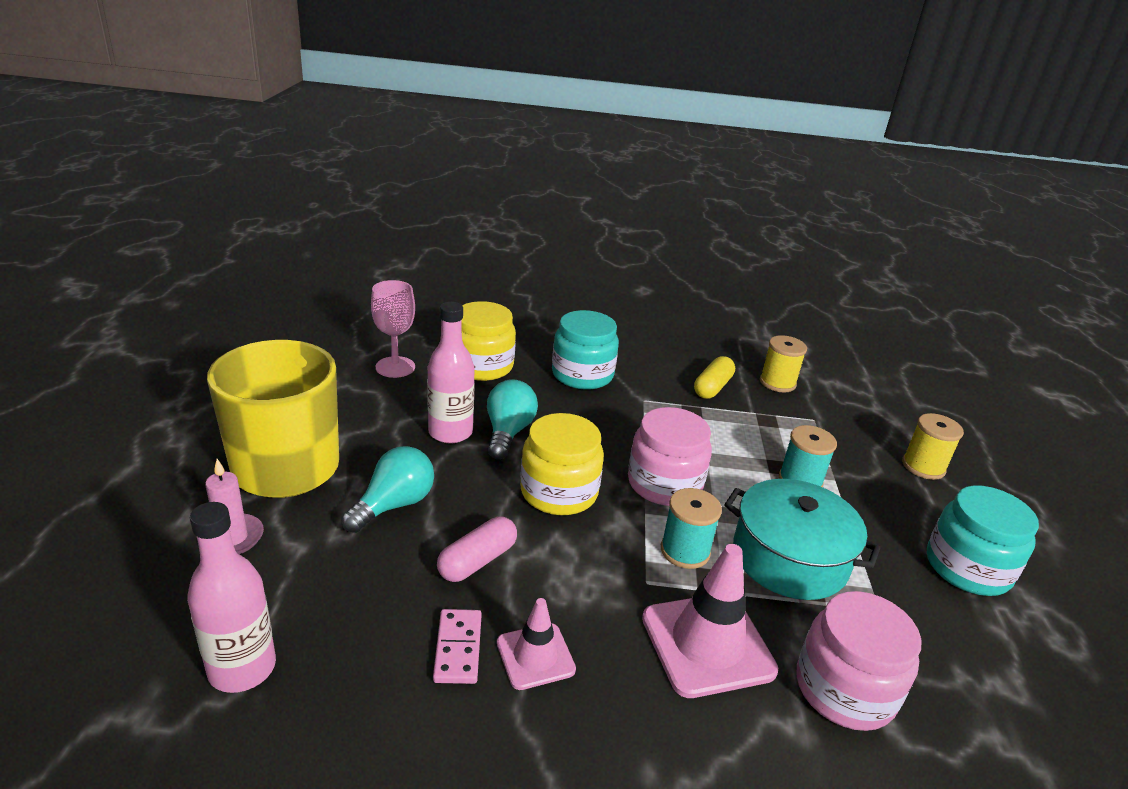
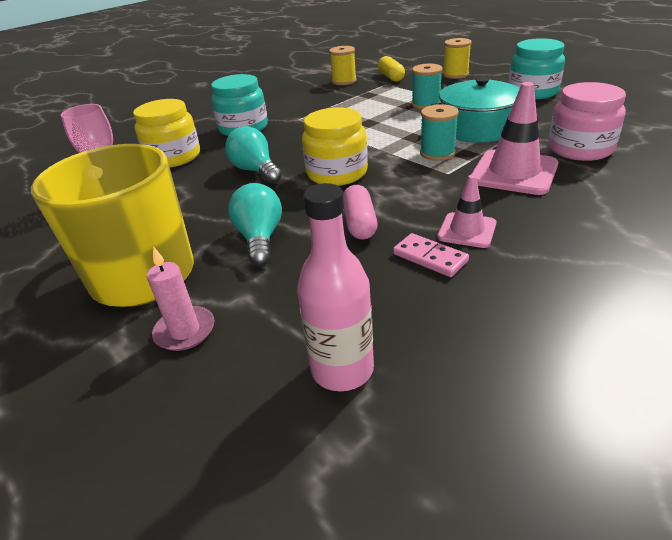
camera: 40 degrees left, 5 degrees up
(450, 432) = (221, 191): pink bottle -> none
(664, 484) = (377, 139): pink jar -> none
(712, 387) = (319, 97): yellow capsule -> yellow capsule (391, 77)

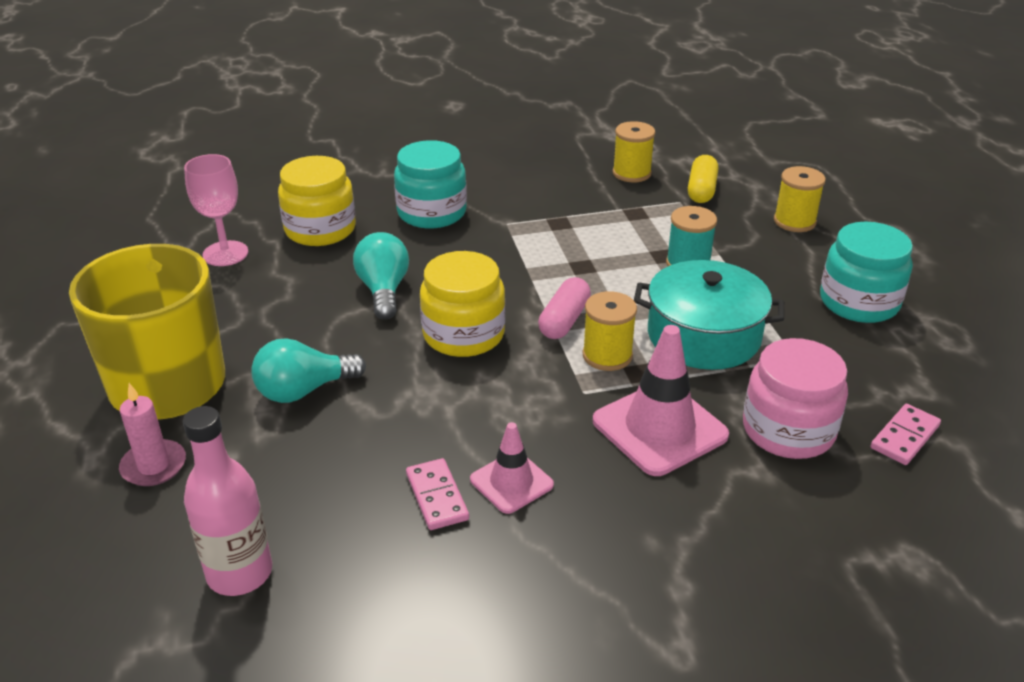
camera: 25 degrees right, 0 degrees up
(260, 238) = (304, 390): turquoise light bulb -> turquoise light bulb turned 135 degrees counterclockwise
(359, 223) = (415, 418): pink capsule -> pink capsule (564, 320)
(437, 153) = (607, 355): turquoise spool -> yellow spool
(636, 131) = (904, 437): none -> pink domino

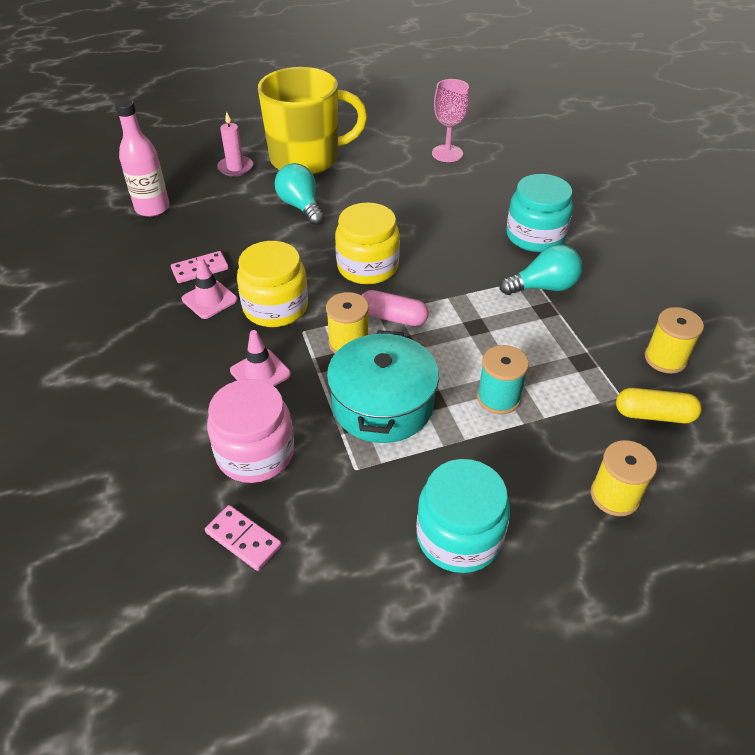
camera: 85 degrees right, 10 degrees up
(320, 229) = (491, 186): yellow jar -> yellow jar (275, 307)
(383, 290) = (416, 224): turquoise light bulb -> turquoise light bulb (543, 287)
(659, 428) = (260, 372): pink traffic cone -> pink traffic cone, size x0.58

